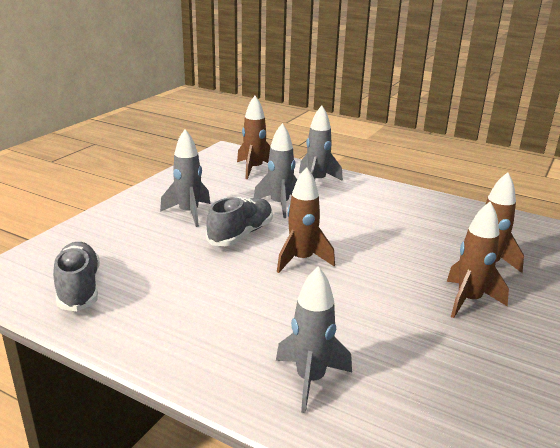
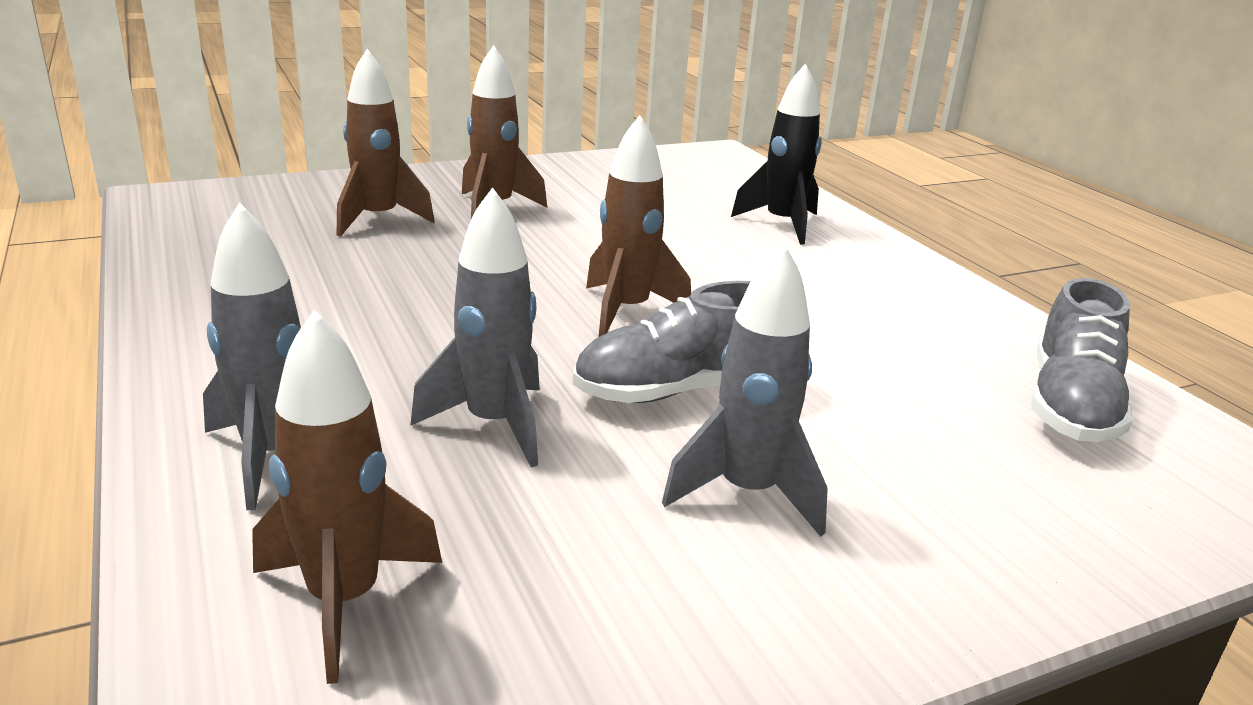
camera: 145 degrees left, 0 degrees up
(310, 380) = (782, 224): grey rocket -> black rocket

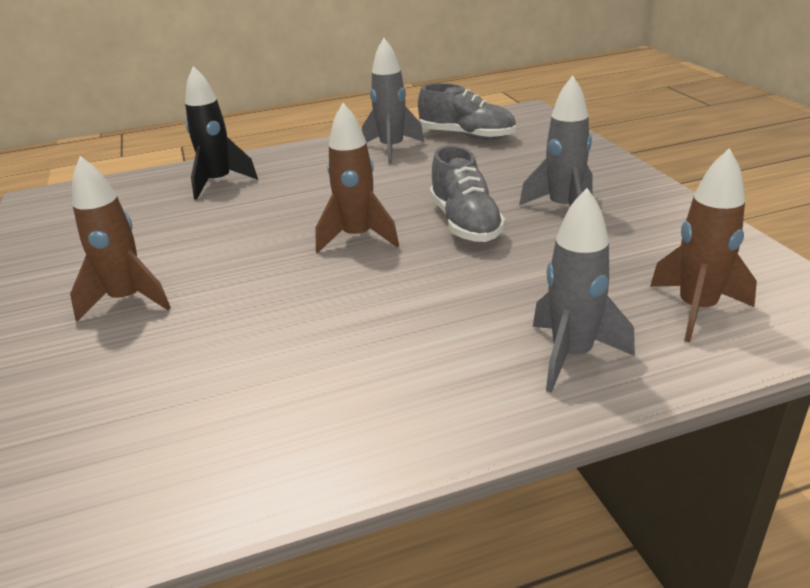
camera: 80 degrees left, 5 degrees up
(378, 219) = (128, 365): brown rocket -> none
(494, 424) = (515, 278): grey rocket -> grey rocket (392, 149)

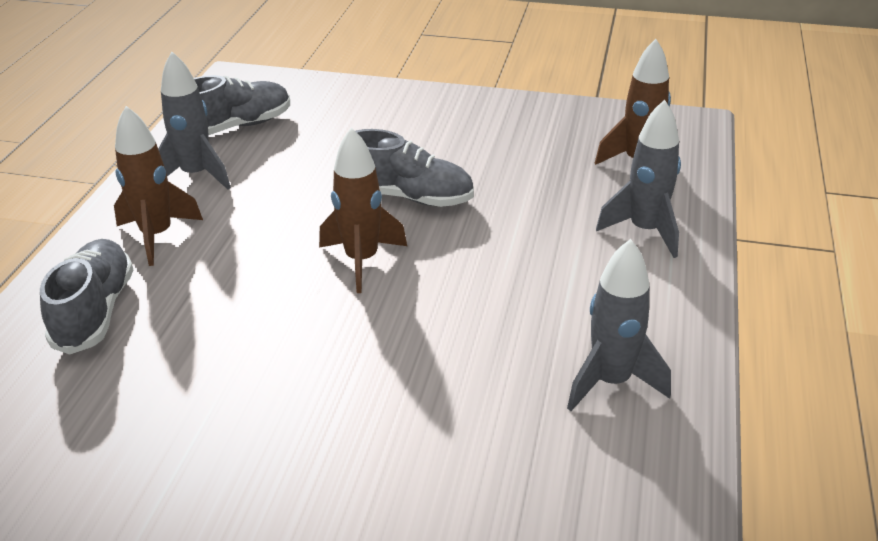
camera: 60 degrees left, 5 degrees up
(128, 300) = (307, 447): brown rocket -> brown rocket (157, 236)
(219, 183) = (95, 311): black rocket -> grey shoe
(563, 208) = (445, 145): grey rocket -> grey rocket (611, 382)

